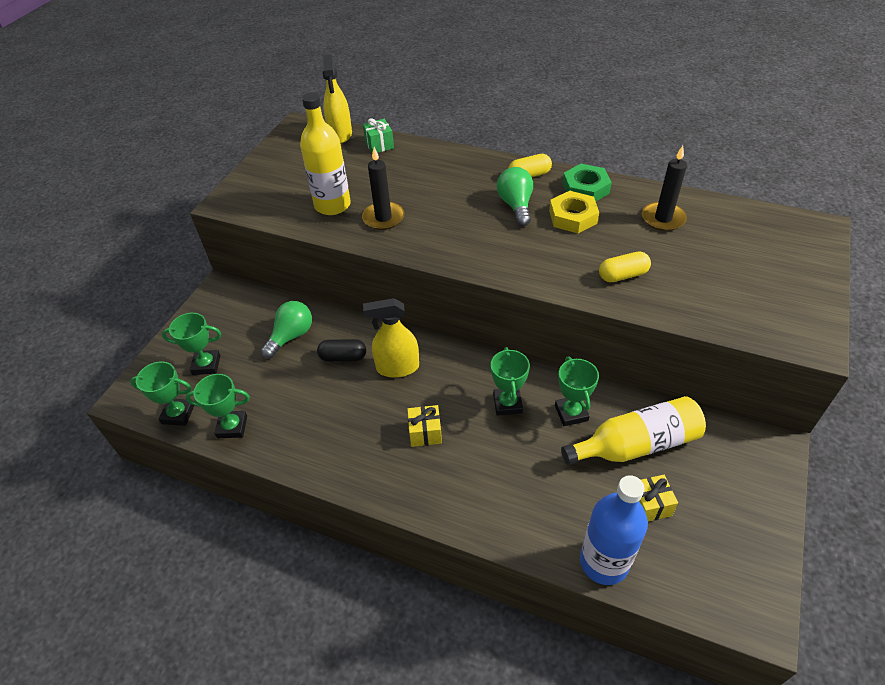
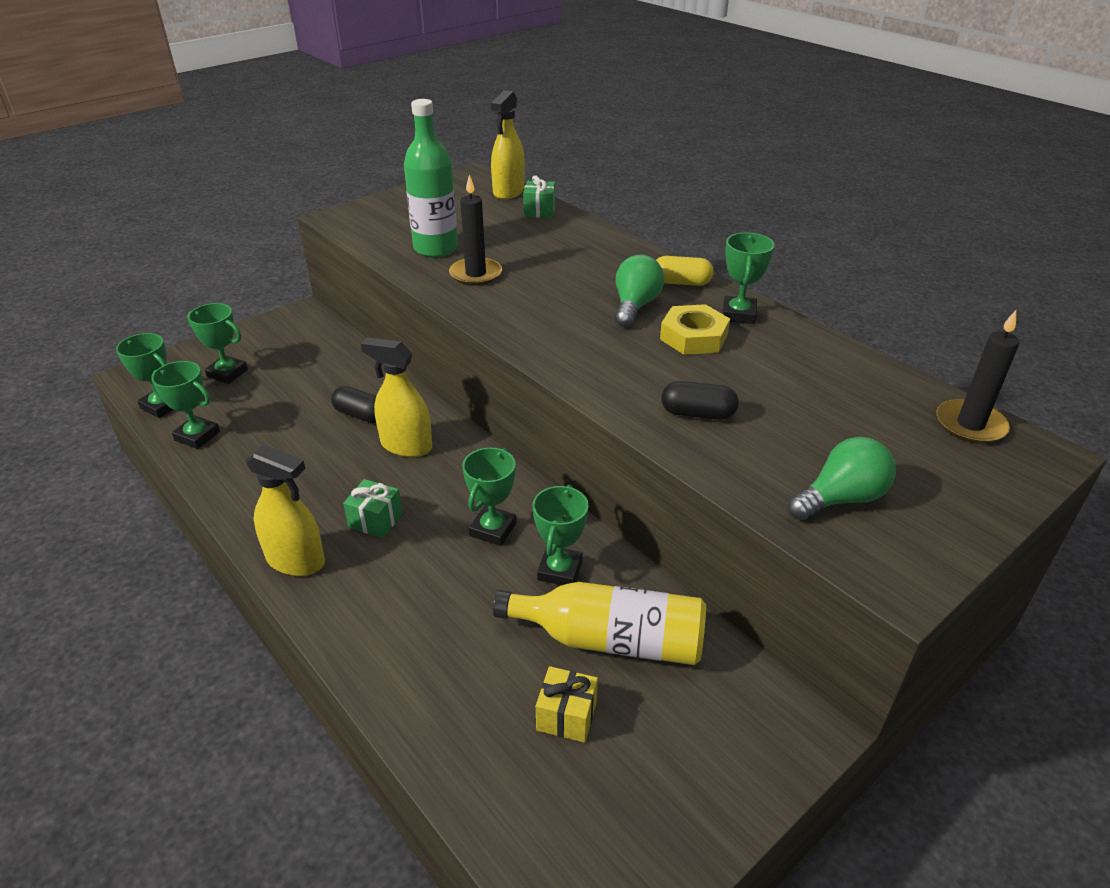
camera: 25 degrees right, 10 degrees down
(291, 336) = (328, 377): green light bulb -> green light bulb (840, 499)
(332, 205) = (436, 248): yellow bottle -> green bottle
(397, 487) = (296, 560): none -> yellow spray bottle
(425, 433) = (375, 520): yellow gift -> green gift
(585, 188) = (738, 314): green nut -> green trophy
(604, 562) = (451, 751): blue bottle -> none
(622, 275) = (698, 413): yellow capsule -> black capsule
(663, 218) = (811, 374): black candle -> black candle (970, 425)

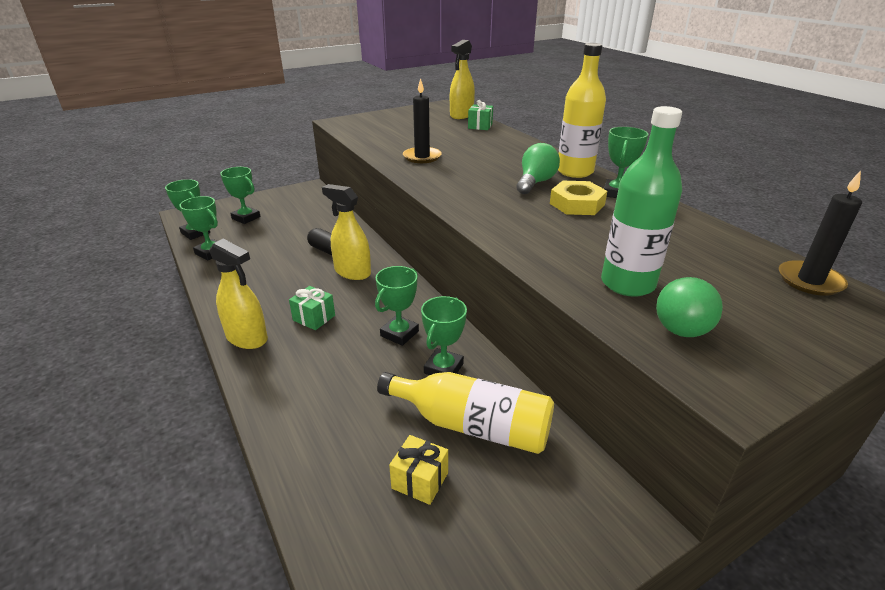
camera: 10 degrees right, 5 degrees down
(436, 248) = (399, 141): green bottle -> green bottle (627, 283)
(681, 283) = (575, 171): yellow capsule -> yellow bottle
(698, 413) = (568, 252): black capsule -> none
(840, 499) = (682, 323): green light bulb -> green light bulb turned 135 degrees clockwise

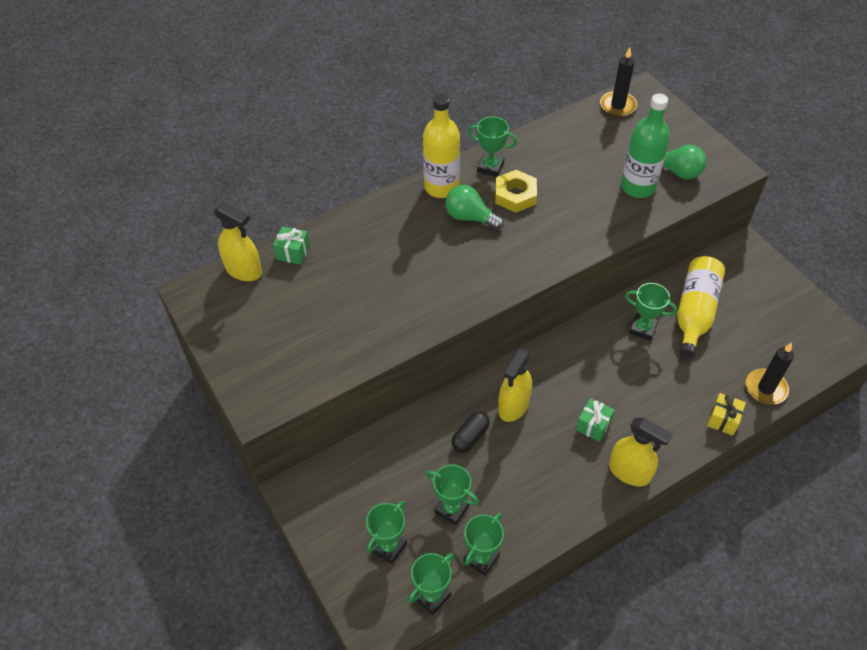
camera: 90 degrees left, 20 degrees up
(247, 338) = (629, 472): yellow spray bottle -> yellow spray bottle turned 90 degrees clockwise
(399, 333) = (606, 359): green trophy -> green trophy (451, 509)
(420, 480) = (744, 338): yellow gift -> yellow gift (723, 420)
(422, 157) = (401, 305): black candle -> black candle (766, 388)

